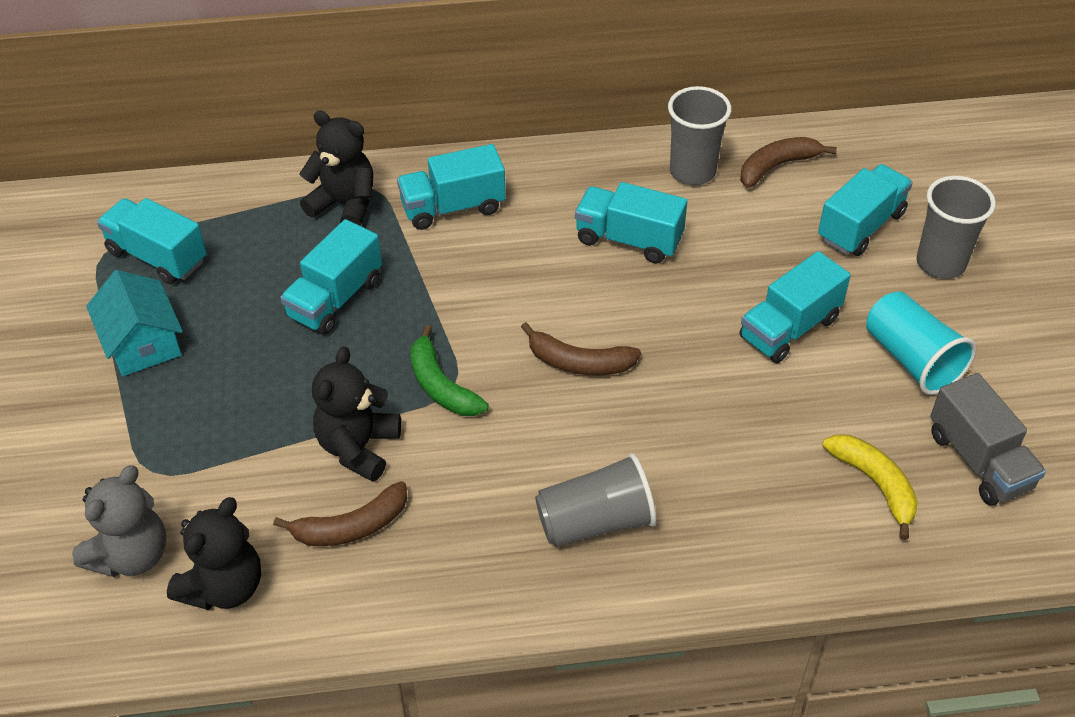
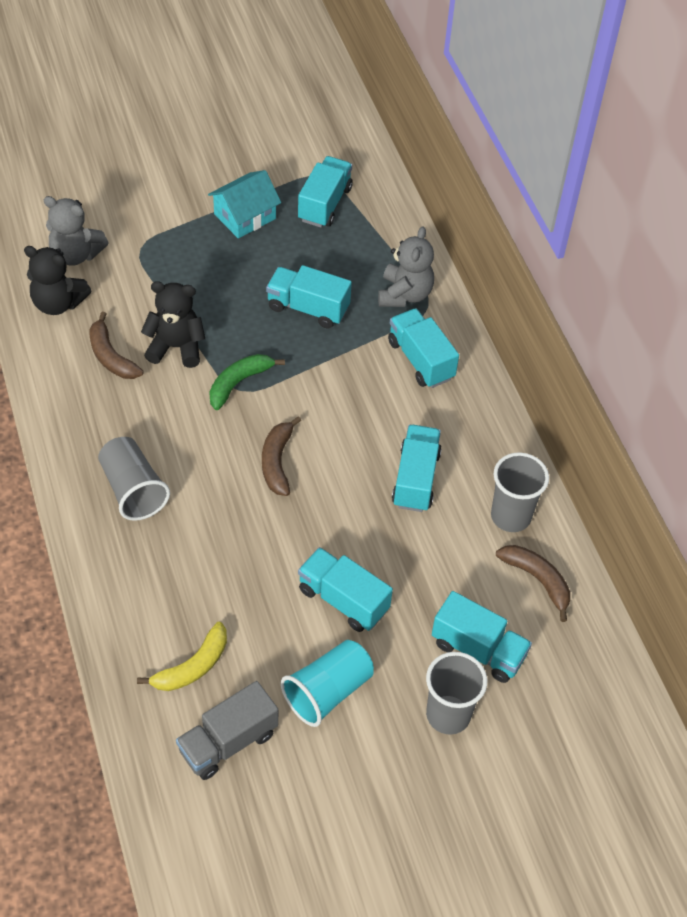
camera: 75 degrees right, 5 degrees up
(344, 205) = (404, 294): black teddy bear -> grey teddy bear

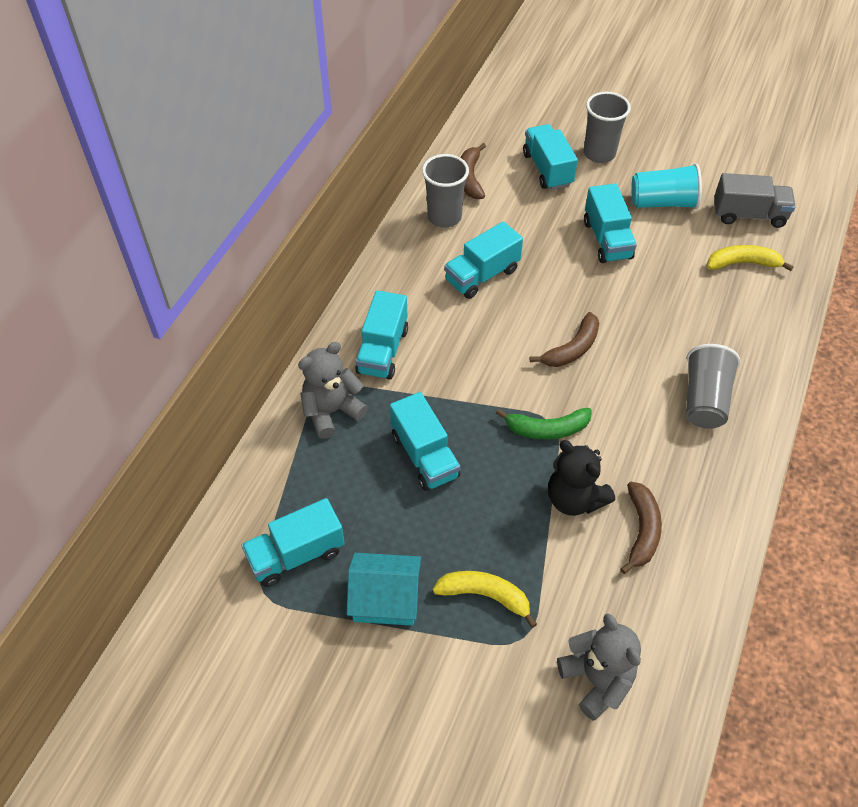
camera: 135 degrees left, 0 degrees up
(58, 303) = (655, 628): black teddy bear -> none
(184, 254) = (485, 595): none -> yellow banana

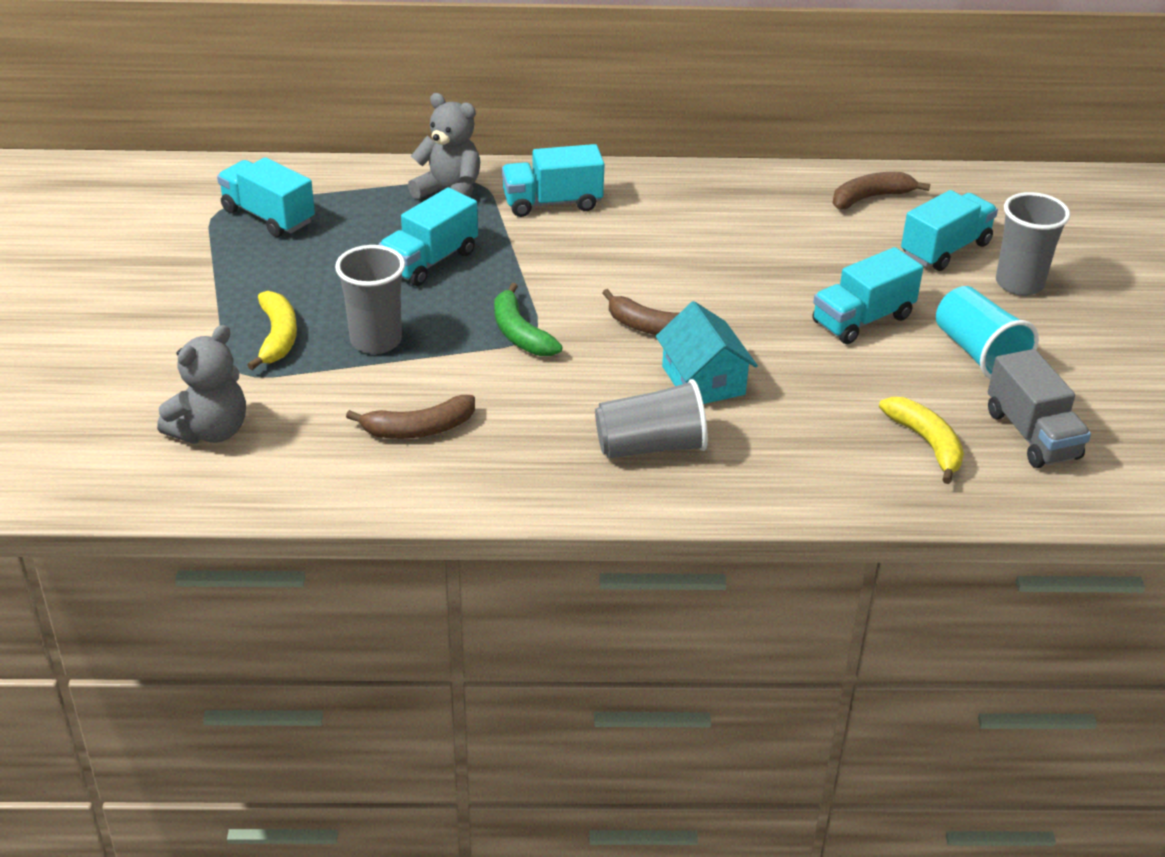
camera: 65 degrees right, 15 degrees down
(385, 598) = (244, 278): turquoise house -> turquoise house (703, 380)
(444, 217) = (787, 195): grey cup -> grey cup (376, 341)
(482, 275) = (717, 241): turquoise truck -> none
(574, 499) = (434, 372): black teddy bear -> none

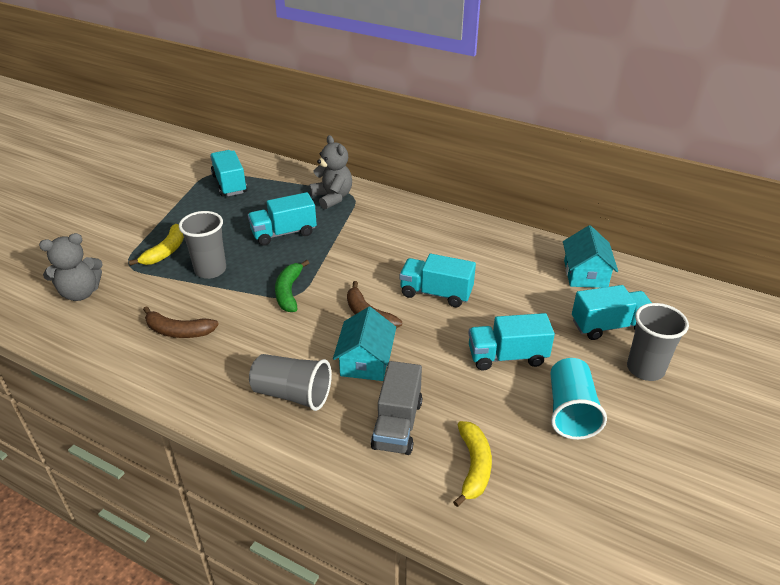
camera: 30 degrees right, 0 degrees up
(552, 203) = (382, 219): turquoise truck -> turquoise truck (436, 293)
(870, 198) = (585, 274): brown banana -> turquoise house
(1032, 435) = (559, 492): grey truck -> grey truck (397, 424)

